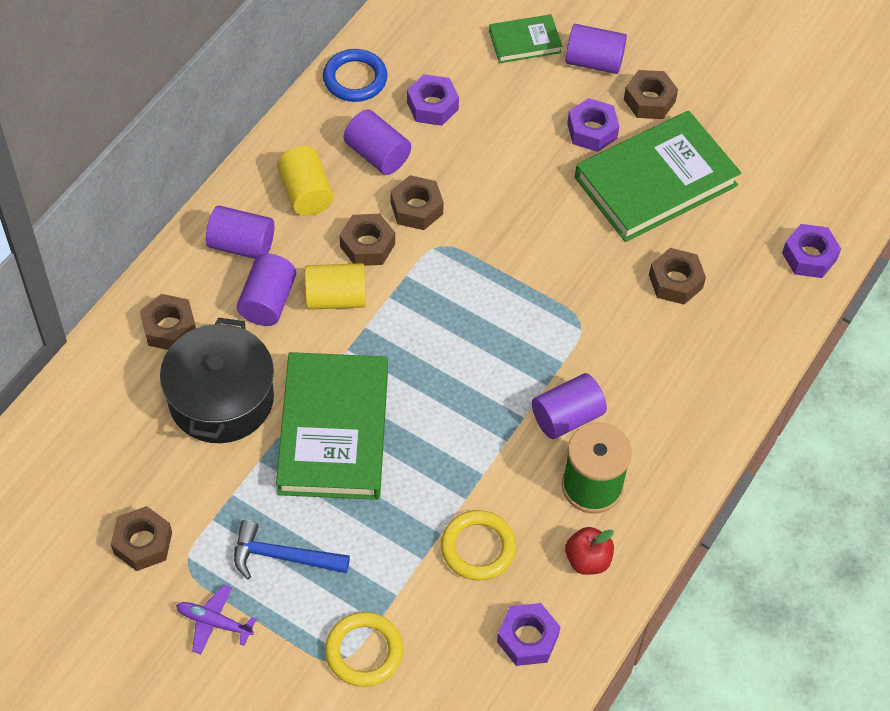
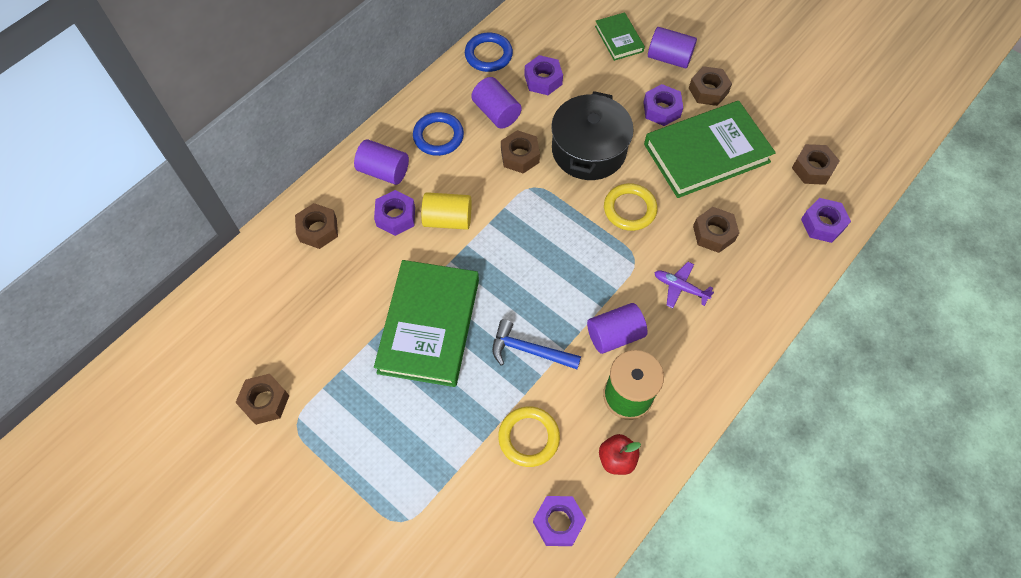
camera: 10 degrees right, 5 degrees up
(214, 622) = (308, 476): purple plane -> purple plane (680, 287)
(221, 398) = (347, 290): black pot -> black pot (588, 150)
(268, 301) = (396, 217): purple cylinder -> purple nut
(282, 557) = (372, 426): blue hammer -> blue hammer (529, 350)
(306, 193) = (438, 136): yellow cylinder -> blue ring
(364, 651) = (423, 517): yellow ring -> yellow ring (629, 209)
(367, 245) = (478, 181): brown nut -> brown nut (812, 168)
(525, 42) = (619, 39): green book -> green book turned 75 degrees clockwise

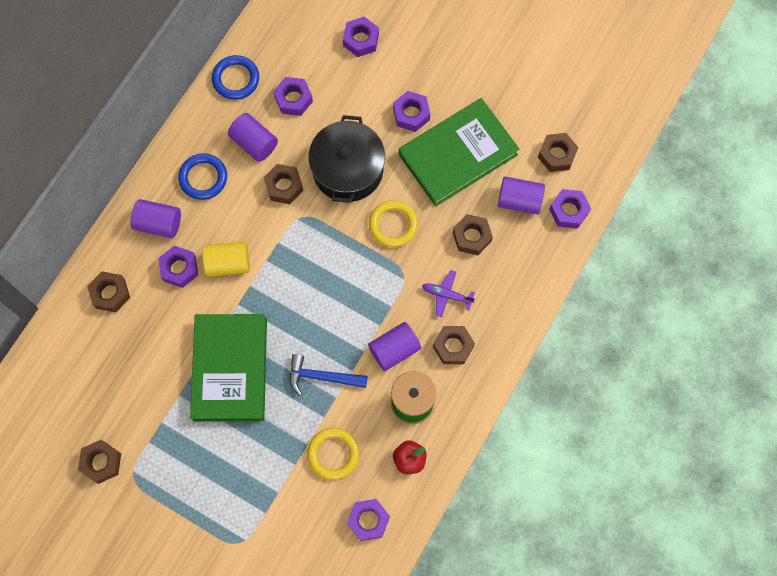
camera: 10 degrees left, 10 degrees up
(619, 39) = (361, 40): green book -> purple nut
(669, 58) = (412, 54): purple cylinder -> purple cylinder (519, 200)
(708, 90) = (453, 86): brown nut -> brown nut (453, 346)

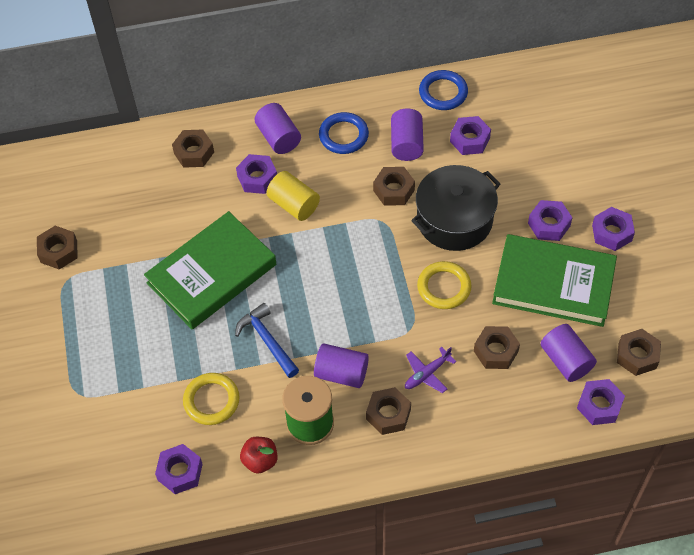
camera: 50 degrees right, 15 degrees down
(361, 40) = (568, 143): purple nut -> purple nut (612, 233)
(447, 295) = (427, 373): purple plane -> purple plane turned 105 degrees counterclockwise

